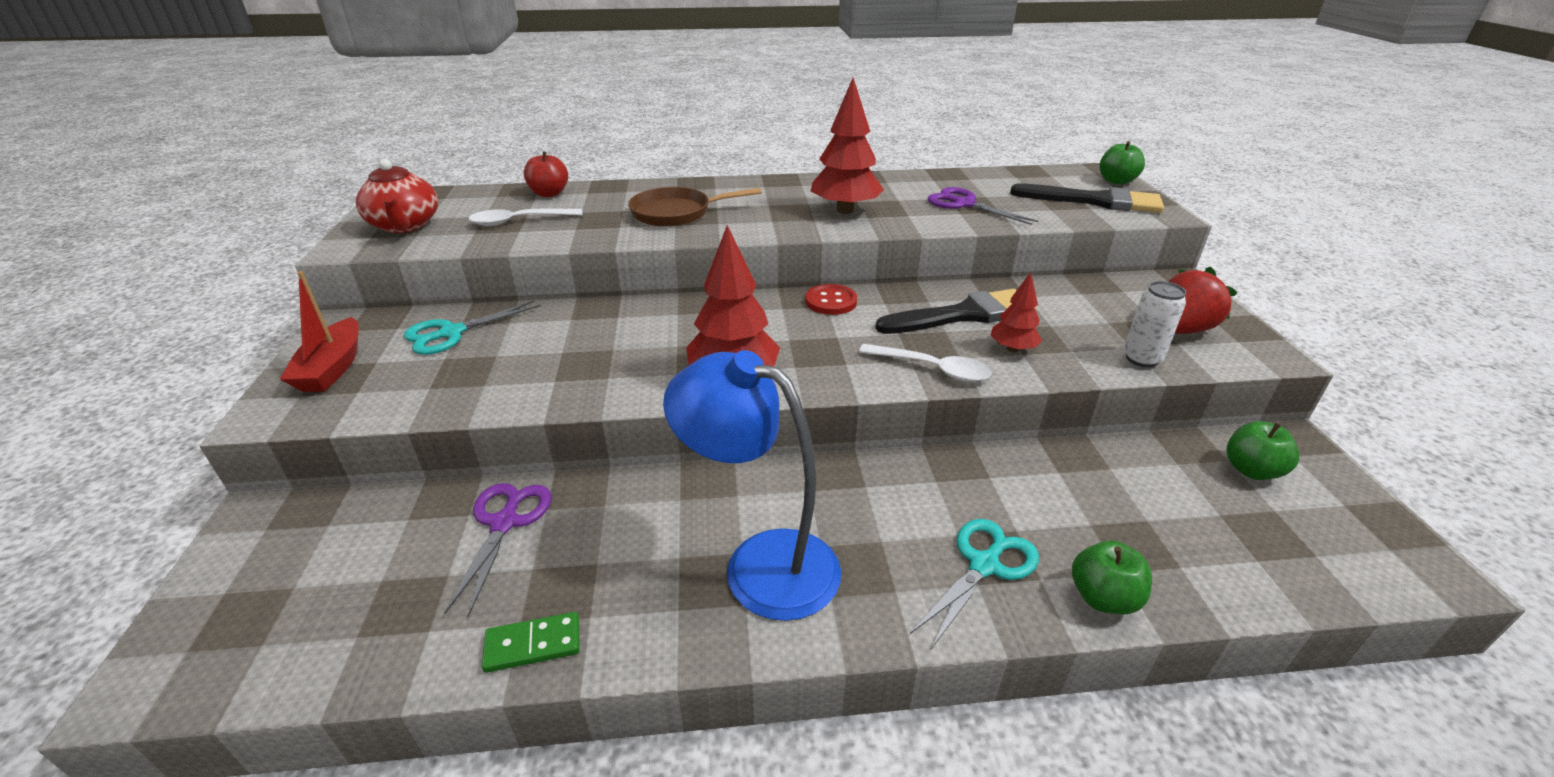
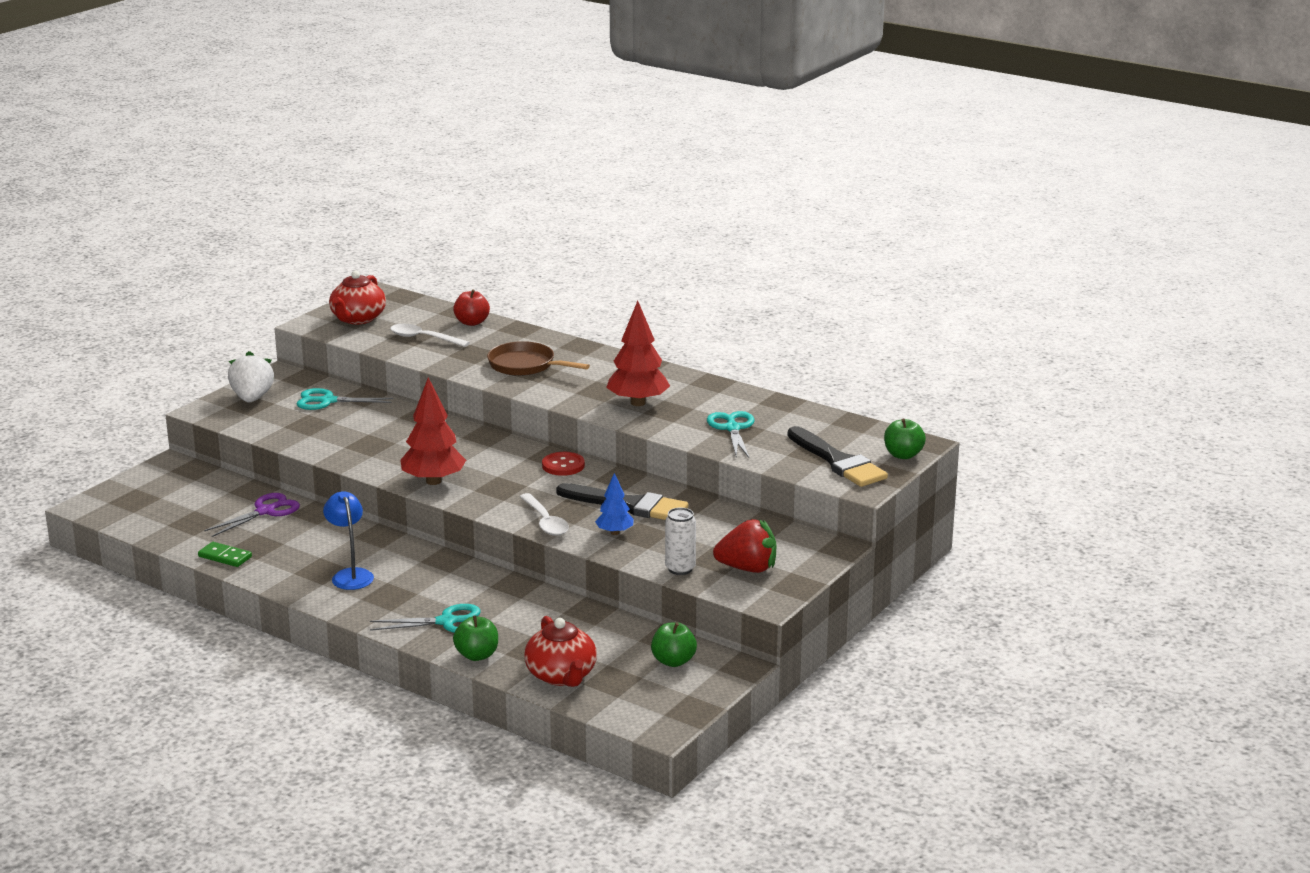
camera: 40 degrees right, 10 degrees down
(333, 368) = (252, 398): red boat -> white strawberry
(761, 563) = (350, 575): blue lamp -> blue lamp, size x0.60
(964, 204) = (732, 428): purple scissors -> turquoise scissors
(1012, 349) = (614, 532): red tree -> blue tree
(1224, 564) = (561, 676): none -> red teapot

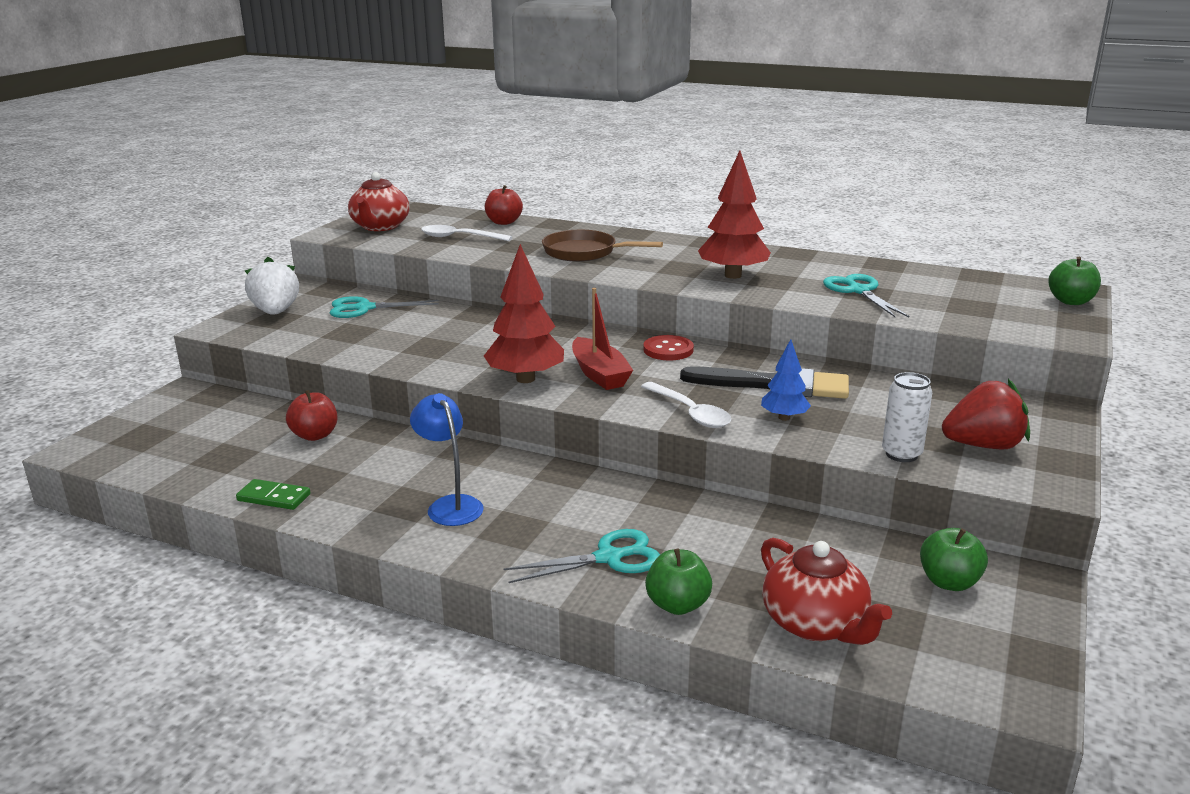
camera: 10 degrees left, 0 degrees up
(265, 511) = (315, 435): purple scissors -> red apple
(494, 482) = (599, 374): none -> red boat
(838, 461) = (1009, 313): black brush -> none

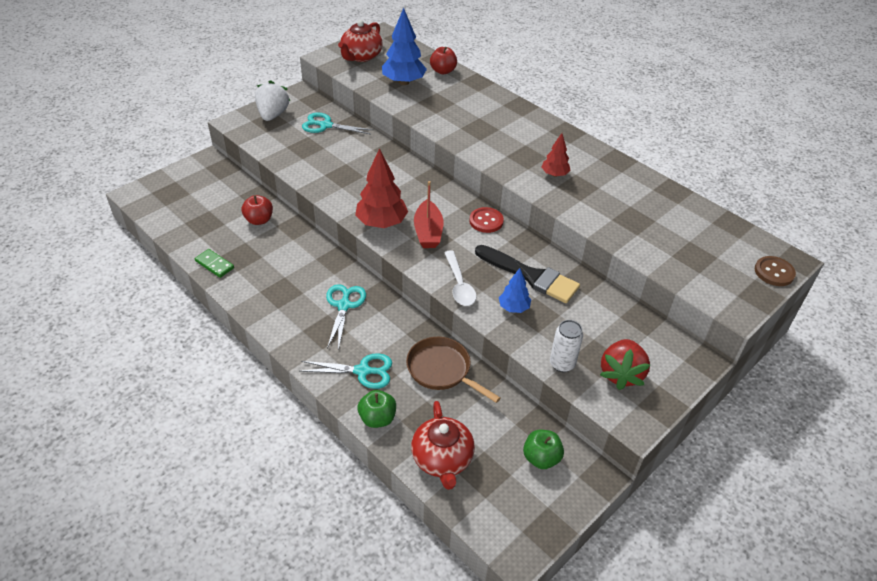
camera: 20 degrees right, 20 degrees up
(450, 505) = (302, 301): blue lamp -> none
(459, 237) = (404, 82): white spoon -> blue tree
(584, 252) = (473, 121): brown pan -> brown pan (442, 370)
(733, 275) = (554, 174): red tree -> red tree, size x0.56
(858, 291) = (628, 216): turquoise scissors -> turquoise scissors (344, 306)
(983, 445) = (621, 374): red strawberry -> red strawberry turned 90 degrees clockwise
(1071, 301) = (774, 272): green apple -> brown button

